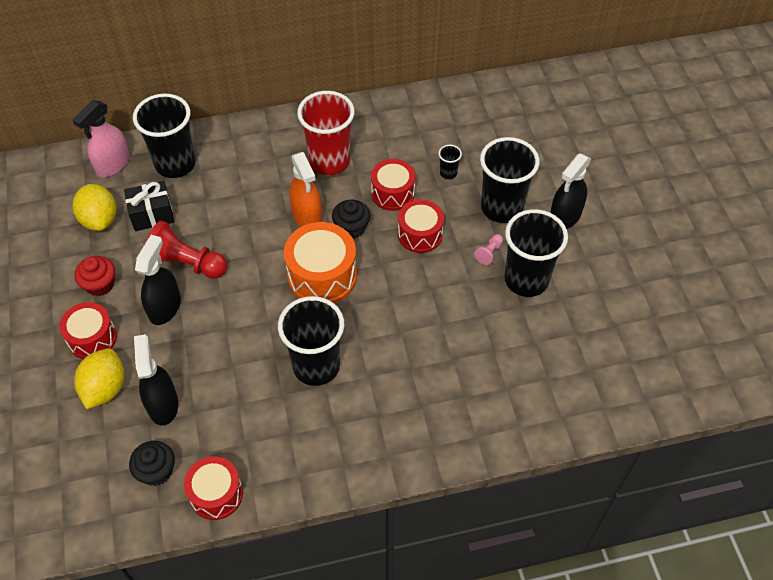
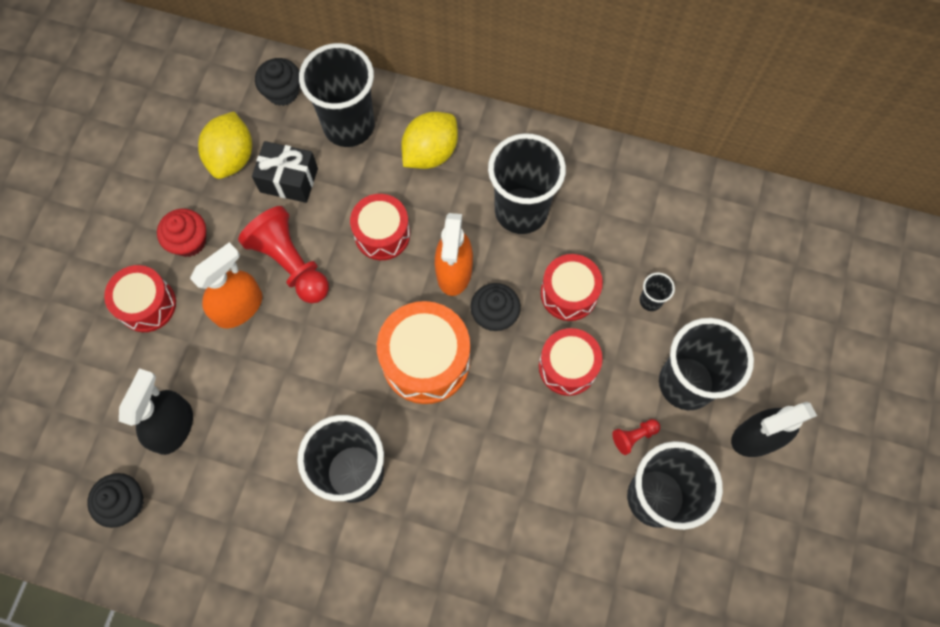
camera: 30 degrees right, 15 degrees up
(105, 388) = (128, 373): yellow lemon -> yellow lemon (430, 153)
(113, 164) = (282, 92): pink spray bottle -> black cupcake
(165, 307) = (239, 307): black spray bottle -> orange spray bottle
(216, 494) = (168, 566): red drum -> red drum (382, 234)
(329, 161) = (521, 211): red cup -> black cup
(489, 253) = (634, 436): pink pawn -> red pawn

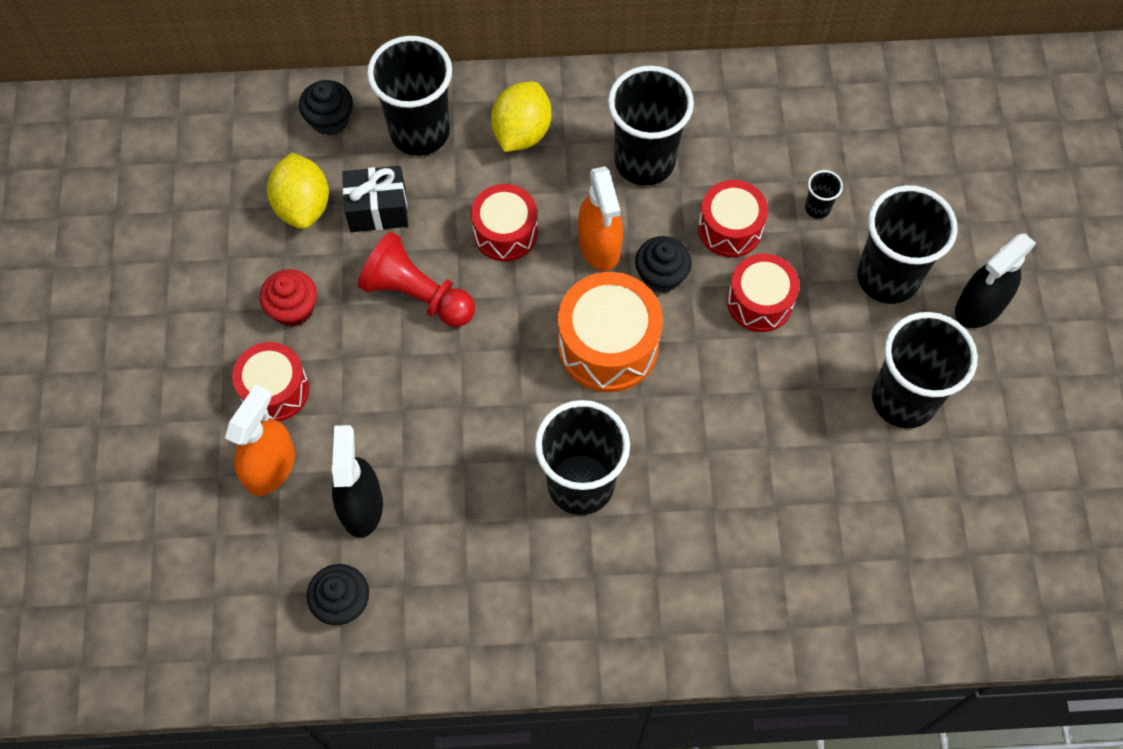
camera: 20 degrees left, 5 degrees down
(239, 307) = (380, 358): orange spray bottle -> orange spray bottle (270, 467)
(634, 436) = (856, 348): red pawn -> none

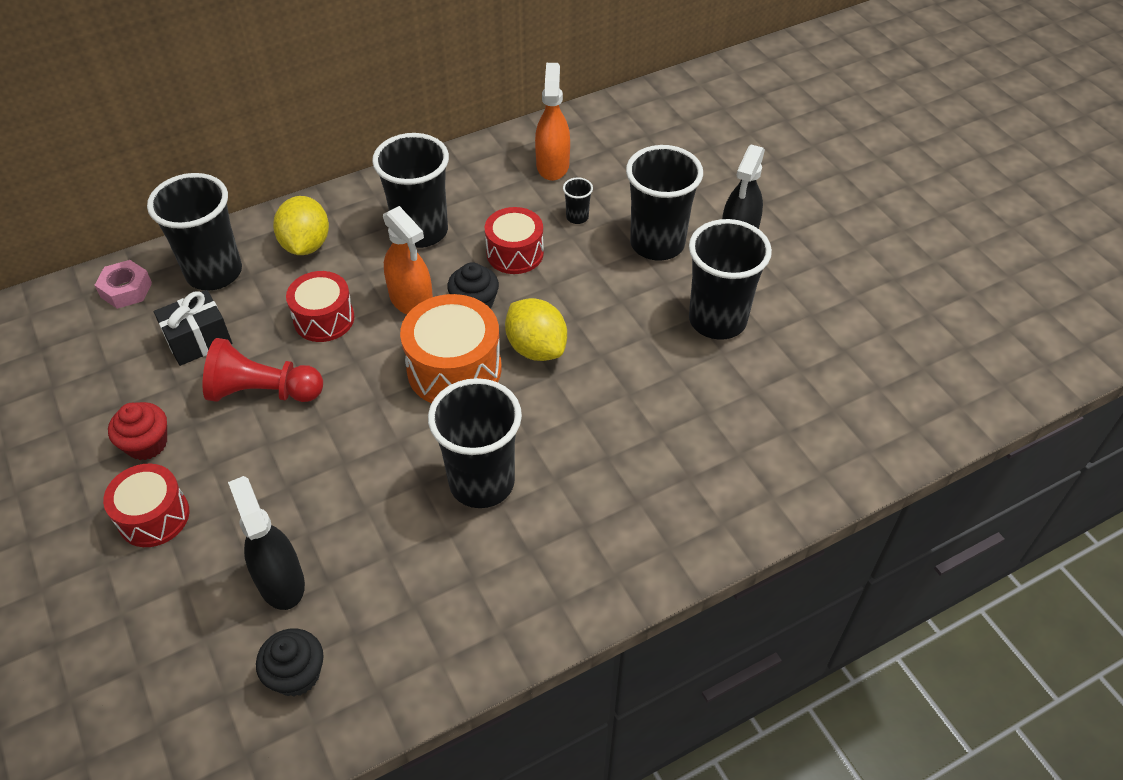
camera: 25 degrees left, 15 degrees down
(270, 467) = (174, 583): orange spray bottle -> orange spray bottle (552, 165)
(303, 206) = (125, 361): yellow lemon -> yellow lemon (536, 348)
(330, 119) = (126, 290): black cupcake -> pink nut
(759, 302) = (566, 294): red drum -> none

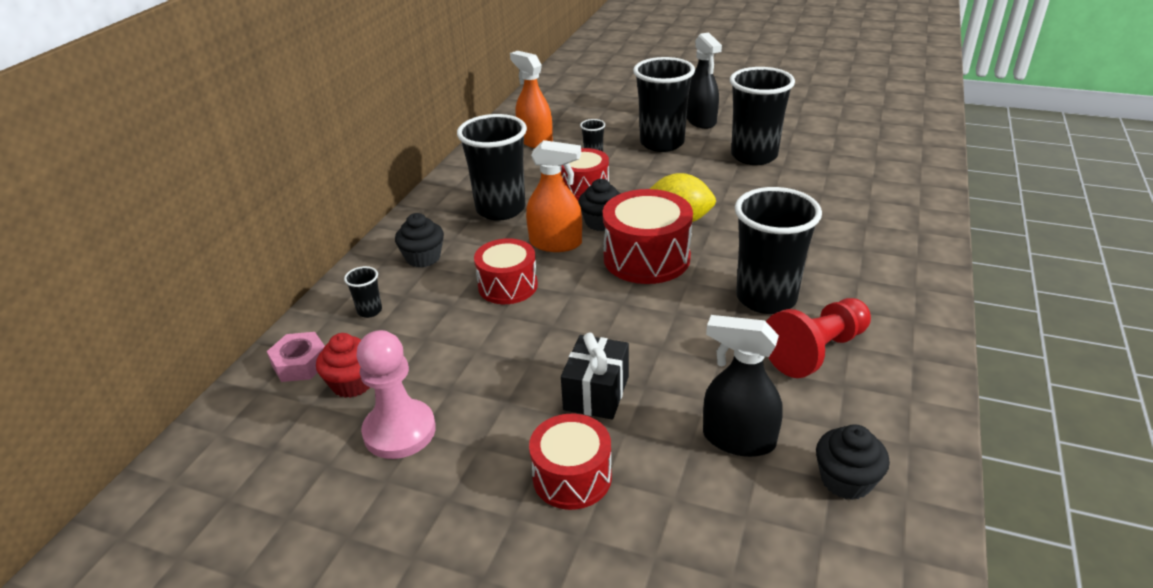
camera: 40 degrees left, 15 degrees down
(112, 395) = (399, 431): none -> pink pawn
(147, 444) = (486, 439): red cupcake -> red cupcake (353, 383)
(198, 340) = (424, 354): black gift -> black gift (596, 393)
(214, 273) = (369, 311): black cup -> black cup, size x0.42
(263, 391) = (531, 349): red pawn -> red pawn (816, 351)
(306, 245) = (423, 258): yellow lemon -> black cupcake
(454, 369) = (646, 258): orange drum -> red drum

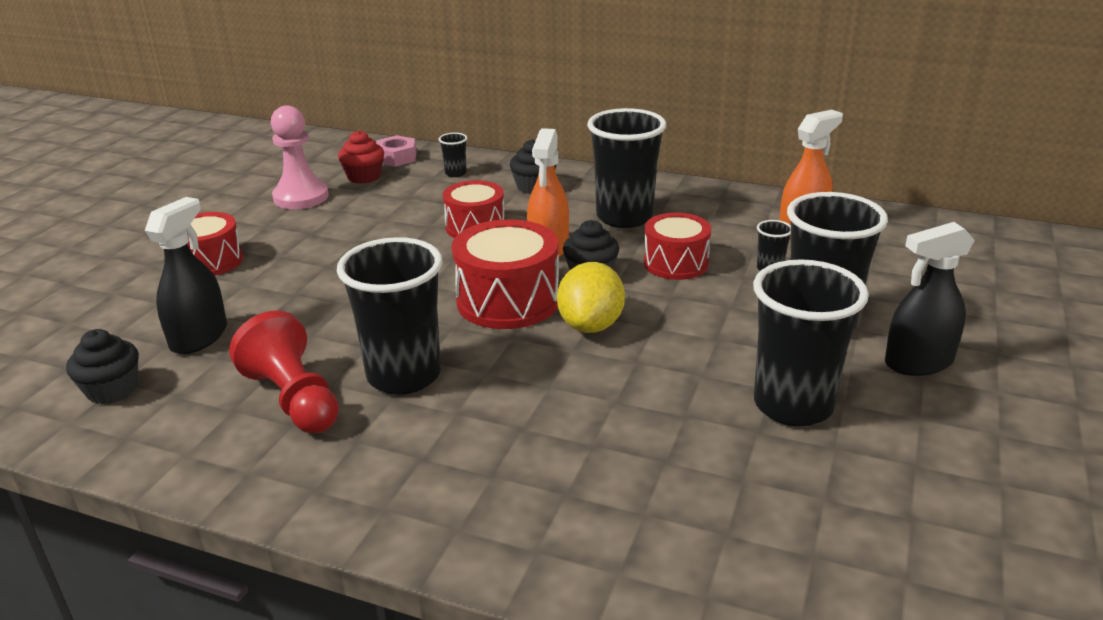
camera: 90 degrees right, 5 degrees down
(596, 393) = (299, 271): black gift -> none

